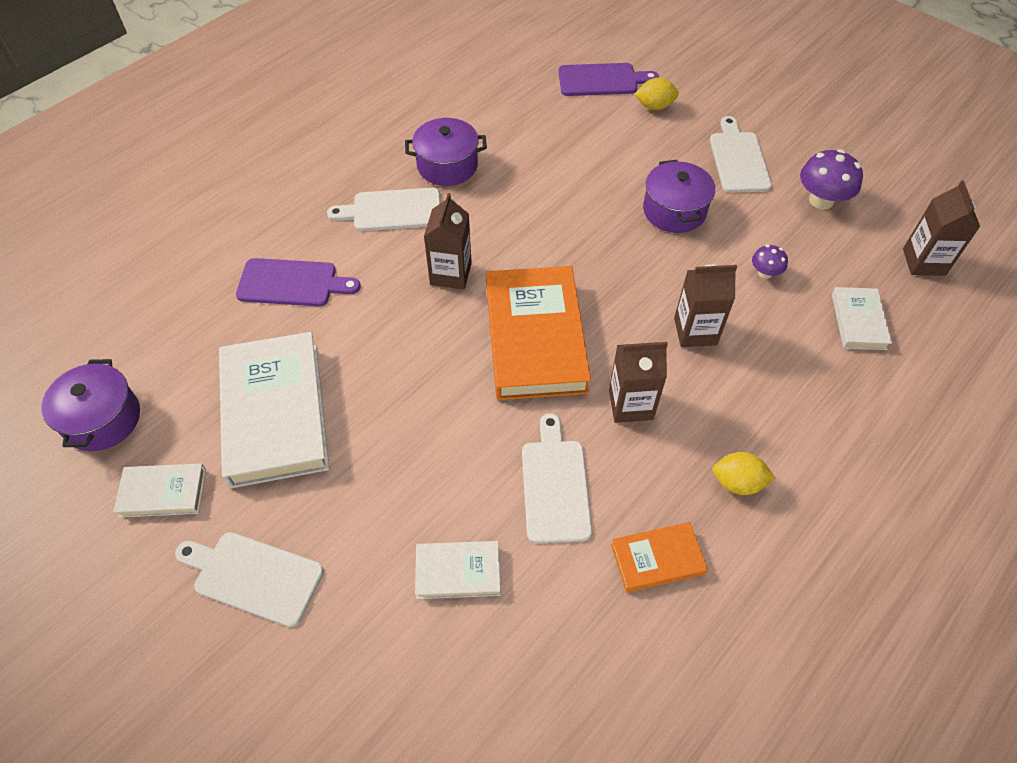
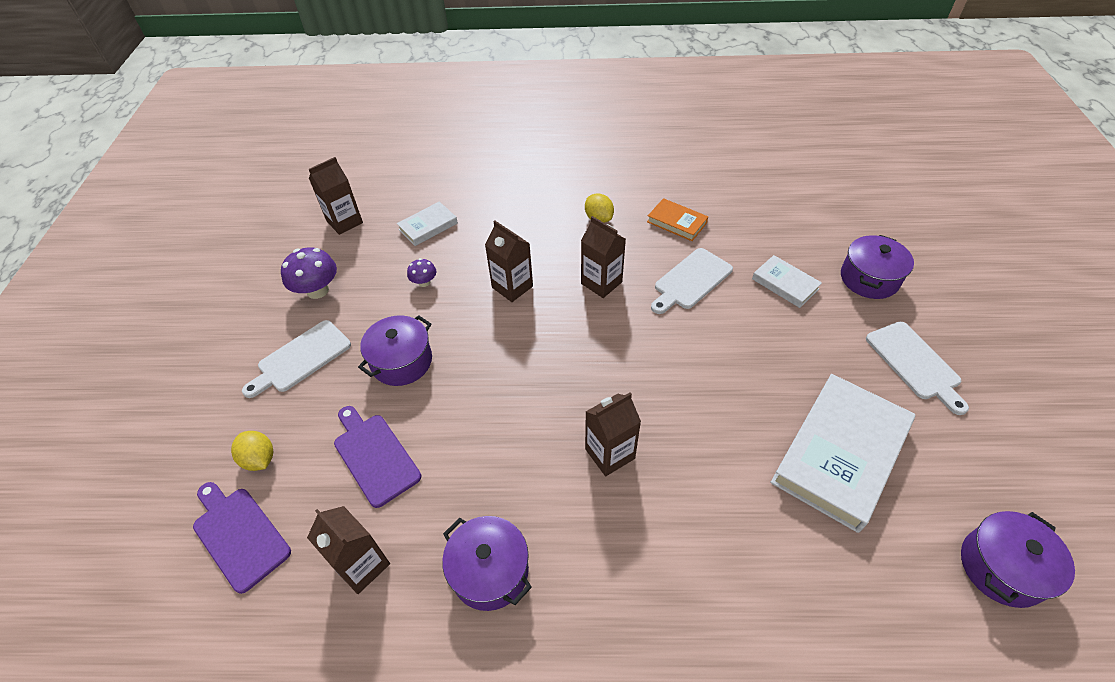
camera: 130 degrees left, 5 degrees down
(163, 493) = (962, 461): white book -> none
(292, 283) = (748, 565): purple cutting board -> purple cutting board (375, 456)
(370, 674) = (869, 279): none -> purple pot
(392, 210) = (591, 565): white cutting board -> none
(519, 118) = (362, 565): none -> brown carton
(535, 338) = (607, 359): orange book -> none

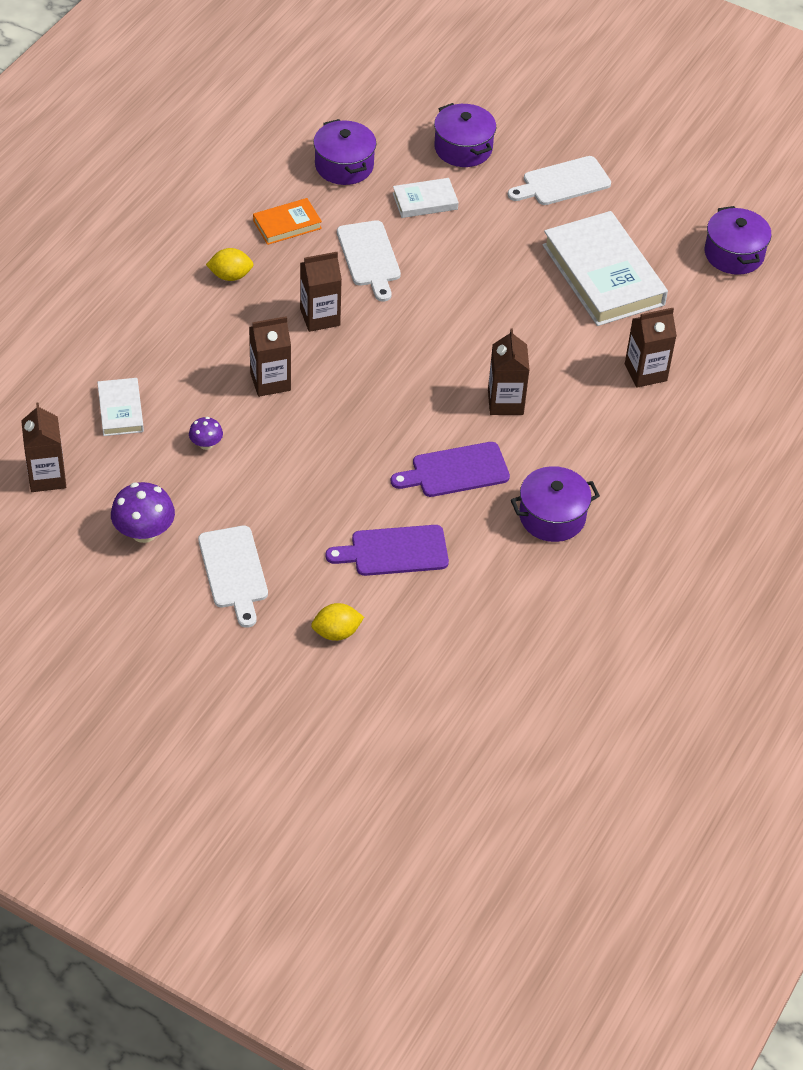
camera: 65 degrees left, 0 degrees up
(239, 535) = (408, 664): purple cutting board -> purple cutting board (455, 471)
(362, 565) = (493, 591): brown carton -> brown carton (645, 372)
(401, 361) = (300, 497): purple pot -> purple pot (344, 165)
(914, 363) = (562, 182): white cutting board -> white cutting board turned 150 degrees clockwise

